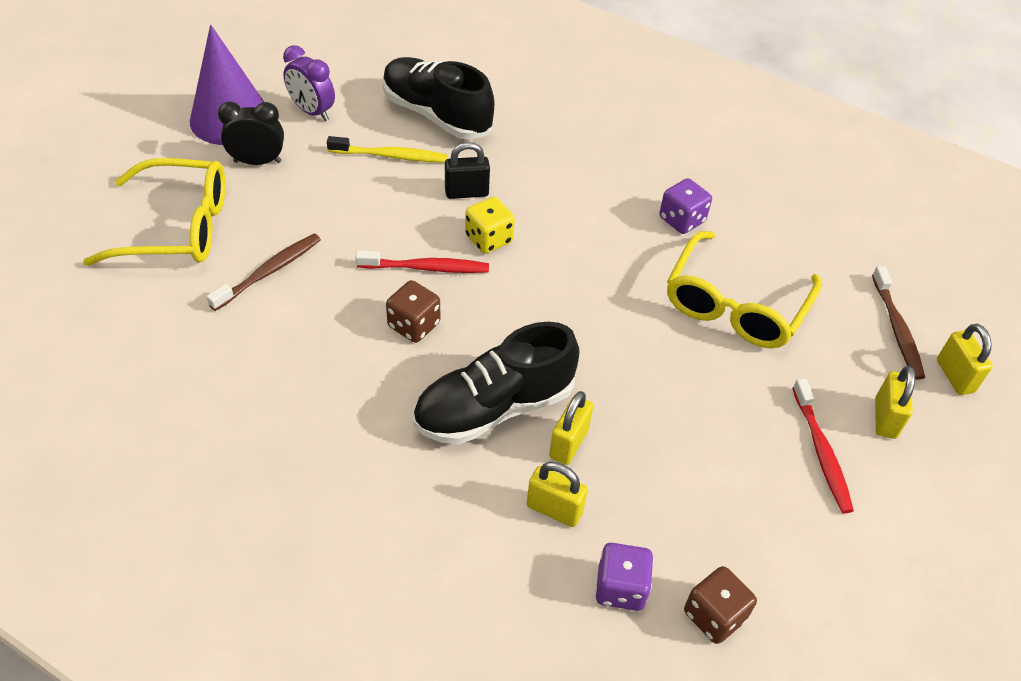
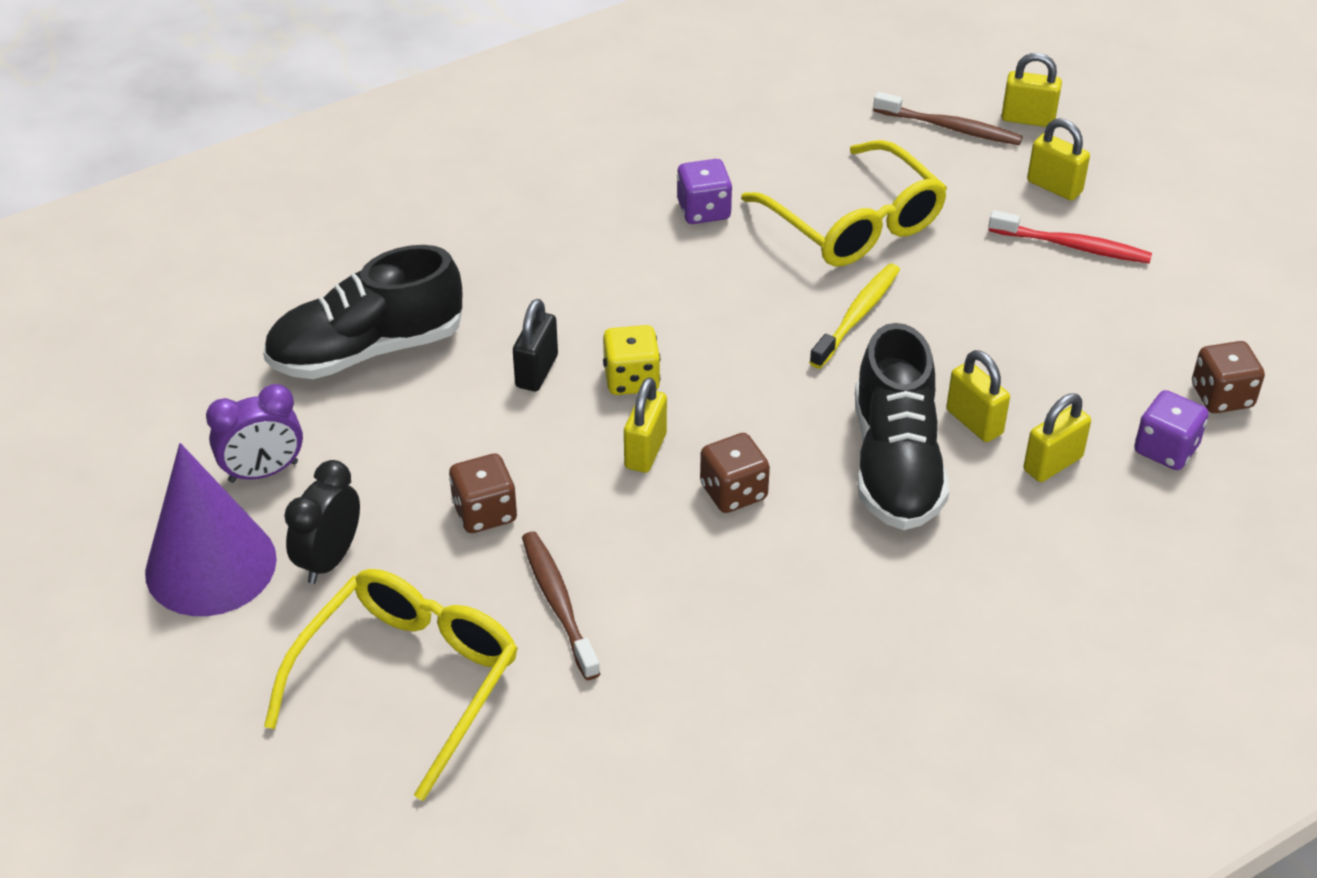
camera: 60 degrees left, 5 degrees down
(329, 212) = (484, 512): none -> brown dice
(390, 156) = (416, 420): yellow toothbrush -> yellow toothbrush (857, 316)
(426, 268) = (645, 451): red toothbrush -> yellow padlock

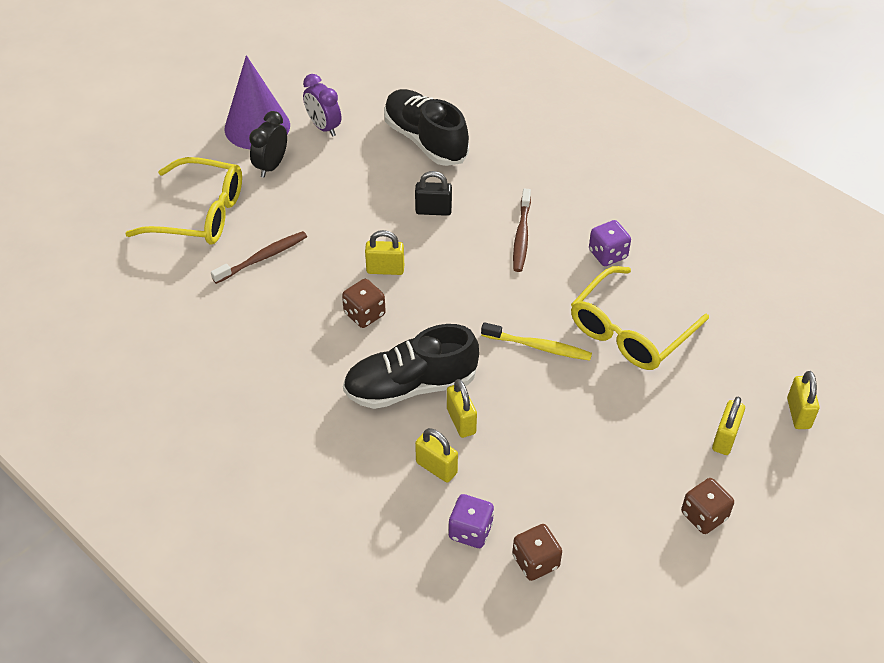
camera: 75 degrees right, 5 degrees up
(329, 559) = (271, 166): black clock -> black clock turned 75 degrees counterclockwise
(484, 512) = (319, 214): brown dice -> brown dice (704, 515)
(631, 379) = (441, 251): yellow dice -> none
(950, 127) = (763, 368): brown toothbrush -> brown toothbrush (521, 236)
(974, 422) = (461, 421): yellow padlock -> yellow padlock turned 60 degrees counterclockwise
(1072, 246) = (662, 456): red toothbrush -> none

